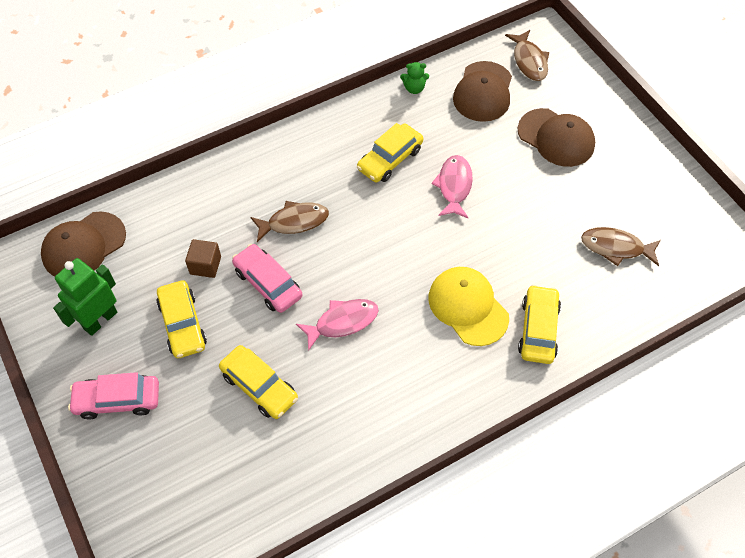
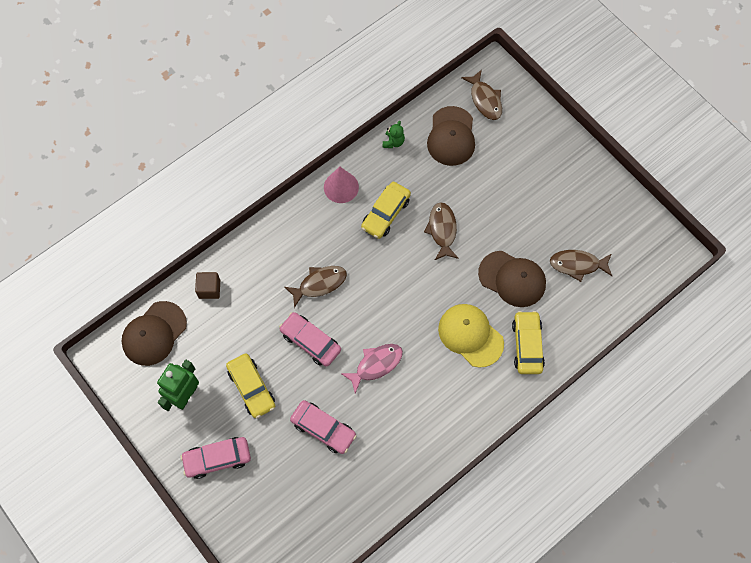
camera: 10 degrees left, 10 degrees up
(205, 265) = (257, 334): brown cube -> brown cube (209, 289)
(259, 386) = (323, 429): yellow car -> pink car
(343, 125) = (341, 187): none -> pink cone
(414, 88) = (393, 142): green teddy bear -> green teddy bear turned 60 degrees counterclockwise
(454, 186) = (442, 230): pink fish -> brown fish
(556, 138) = (517, 171): brown cap -> brown cap (512, 279)

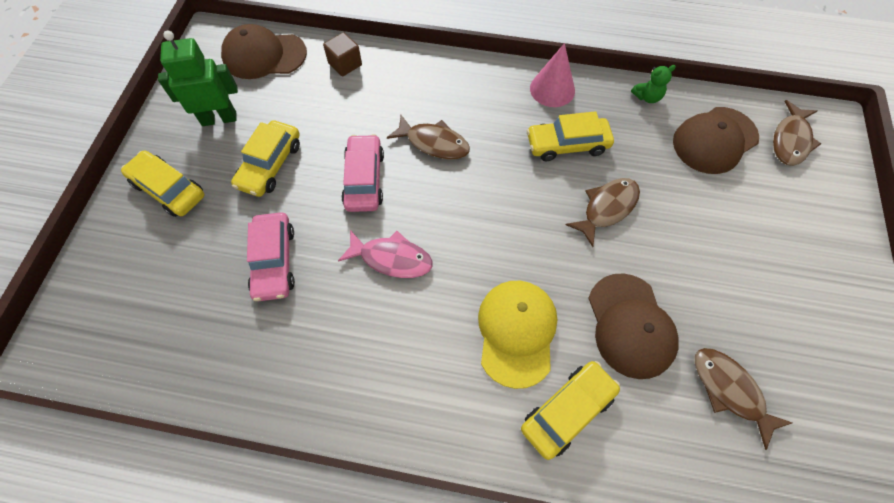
camera: 50 degrees right, 5 degrees down
(217, 458) = (169, 189): pink car -> yellow car

